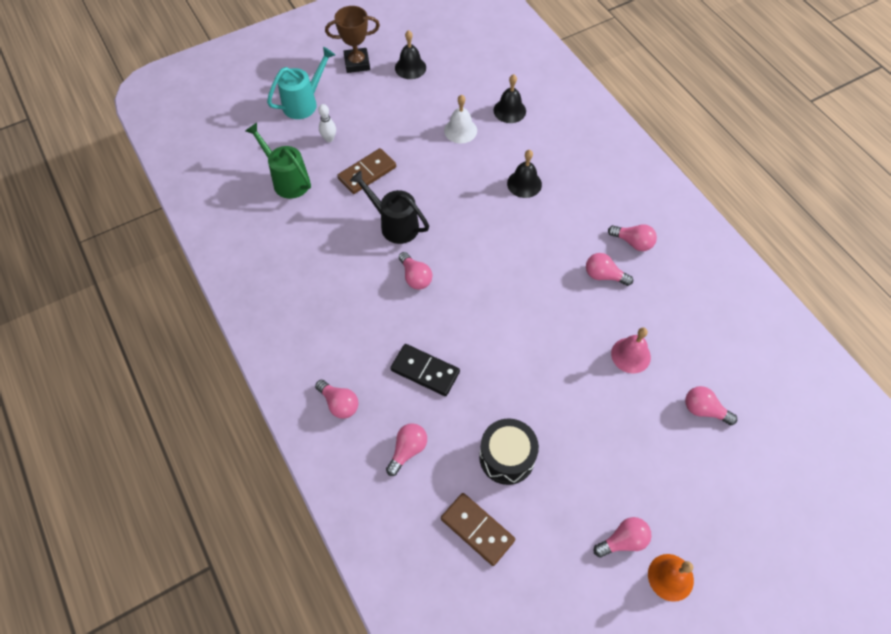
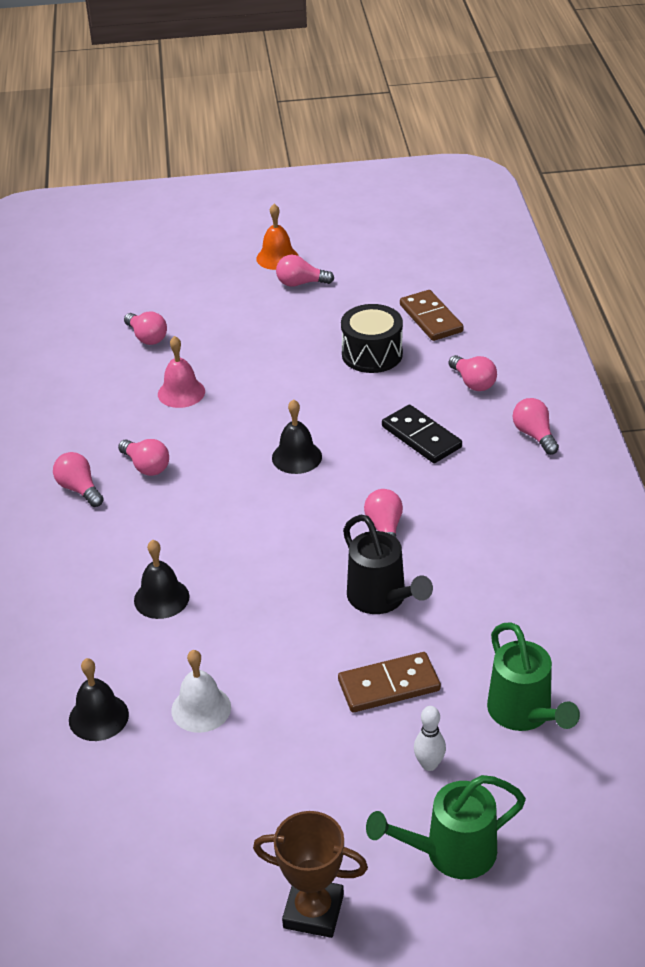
camera: 155 degrees left, 20 degrees down
(304, 103) = (450, 853): turquoise watering can -> green watering can
(407, 450) = (473, 382): pink light bulb -> pink light bulb turned 90 degrees counterclockwise
(410, 67) = (215, 863): black bell -> black bell (296, 457)

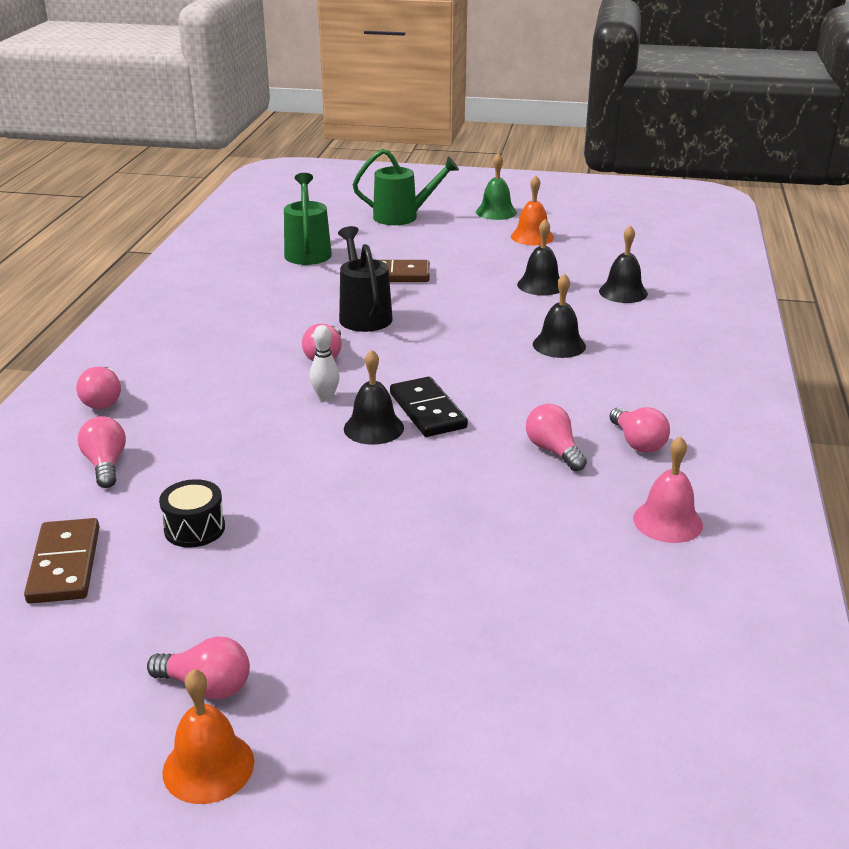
camera: 165 degrees left, 10 degrees down
(147, 337) = (517, 635): pink light bulb -> none
(181, 392) = (486, 530): pink bell -> pink bell (667, 521)
(201, 708) = (541, 285): white bell -> black bell
(238, 838) = (532, 237): none -> orange bell
(313, 911) = (496, 212): brown trophy -> green bell
(372, 354) = (194, 528): black drum -> black drum, size x0.66
(421, 437) = (222, 421): black domino -> black domino (428, 411)
(429, 764) = (390, 243): white bowling pin -> white bowling pin (325, 397)

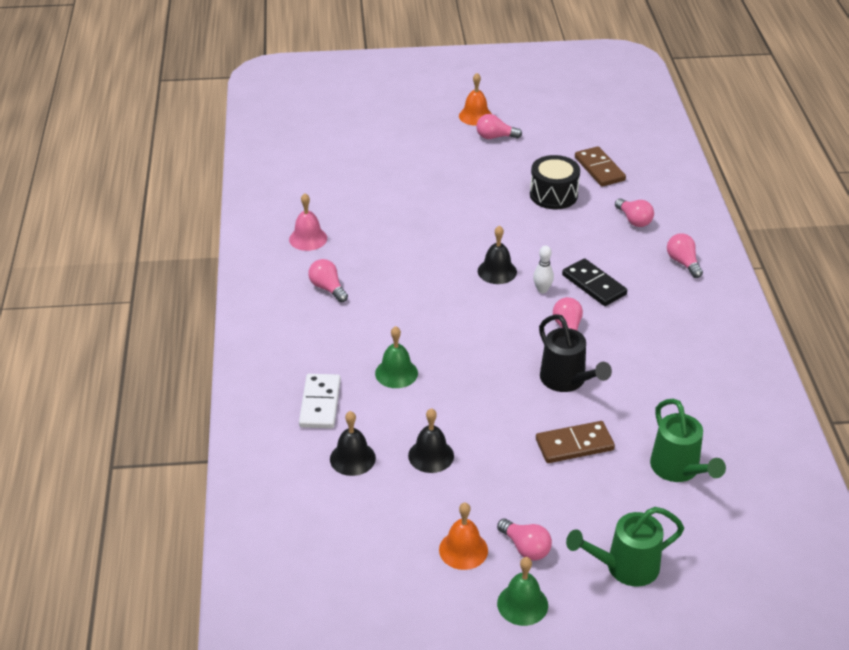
camera: 165 degrees right, 10 degrees up
(194, 528) = (553, 195): black drum -> black drum, size x1.52
(428, 411) = (469, 291): black domino -> black domino (594, 285)
(553, 451) = (379, 273): pink light bulb -> pink light bulb (525, 548)
(559, 345) = (396, 373): black bell -> green bell
(656, 332) = (320, 403): none -> white domino

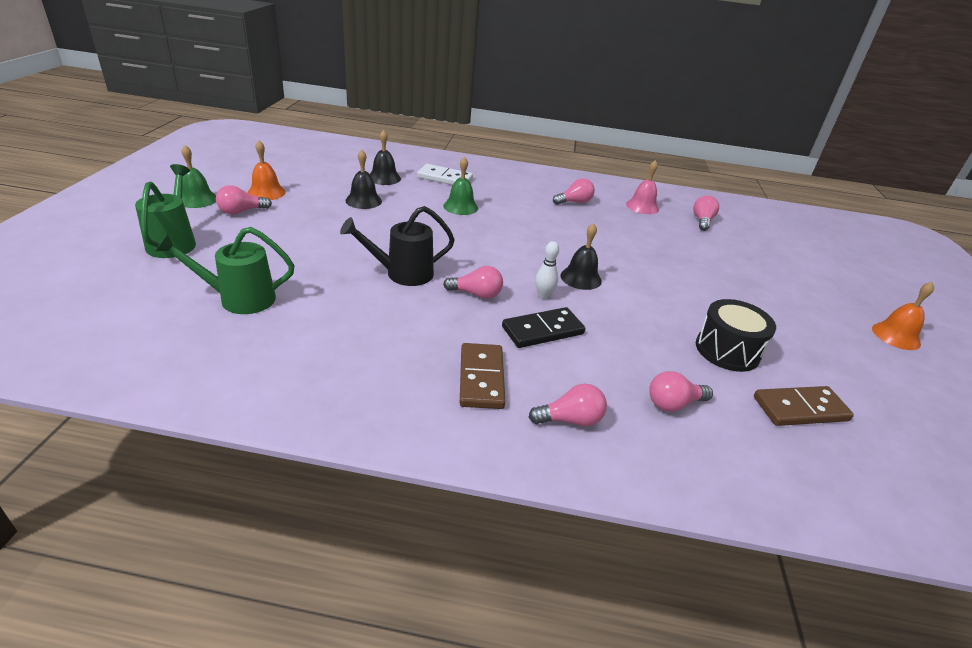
camera: 100 degrees right, 5 degrees down
(495, 137) = (850, 339): pink light bulb -> pink light bulb (702, 221)
(574, 444) = (321, 256): brown domino -> brown domino (481, 378)

